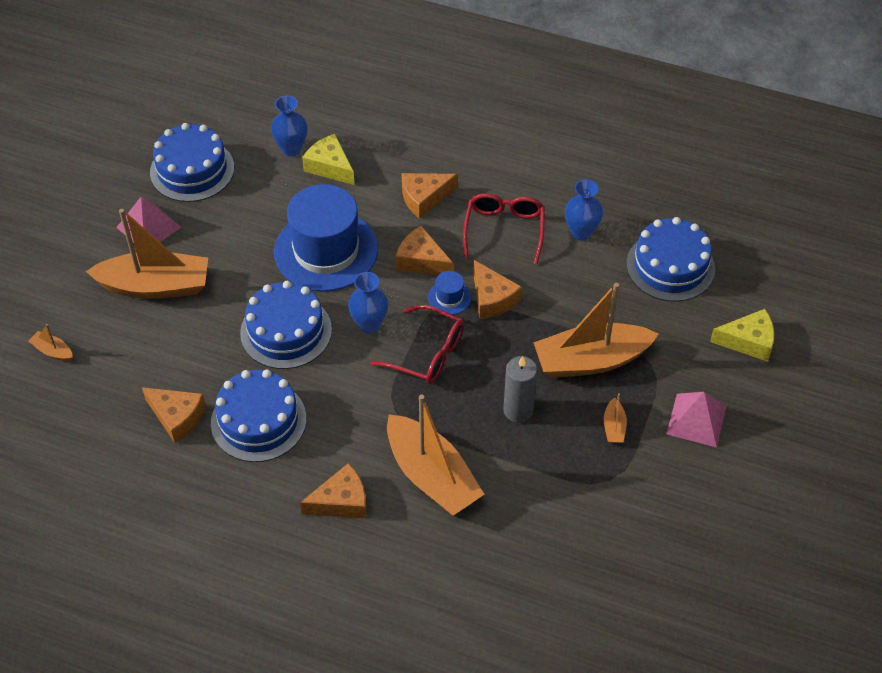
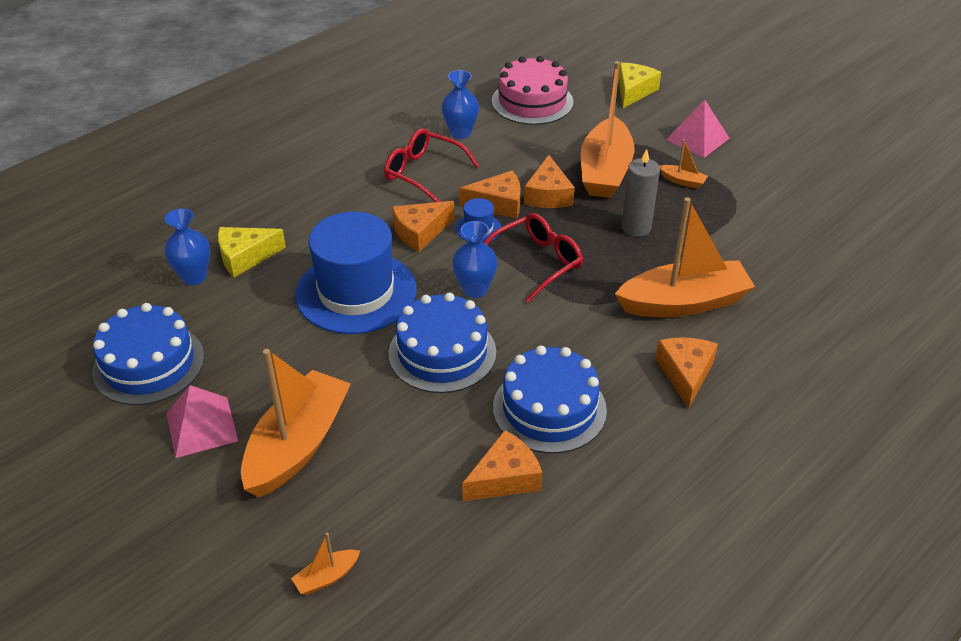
camera: 65 degrees left, 10 degrees down
(424, 198) = (343, 207): orange cheese -> orange cheese (548, 195)
(670, 266) = (532, 101): blue cake -> pink cake

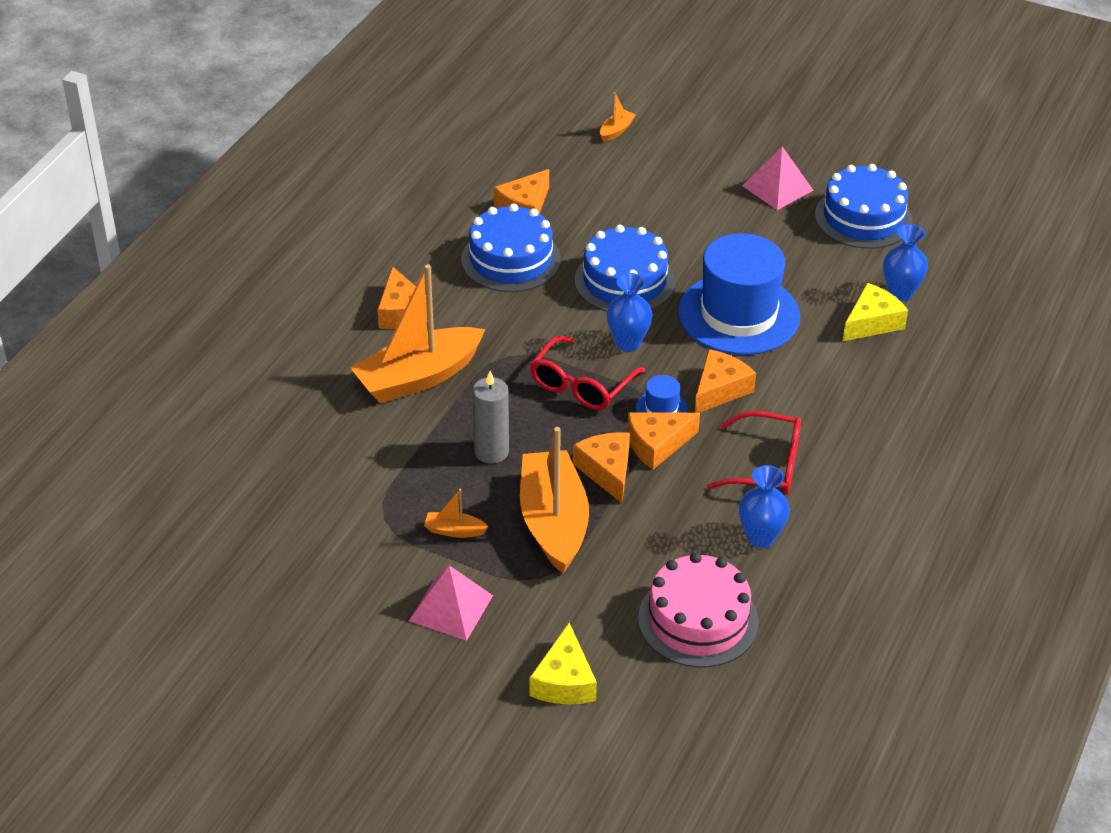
camera: 160 degrees right, 0 degrees up
(298, 445) = (694, 193): orange boat -> none

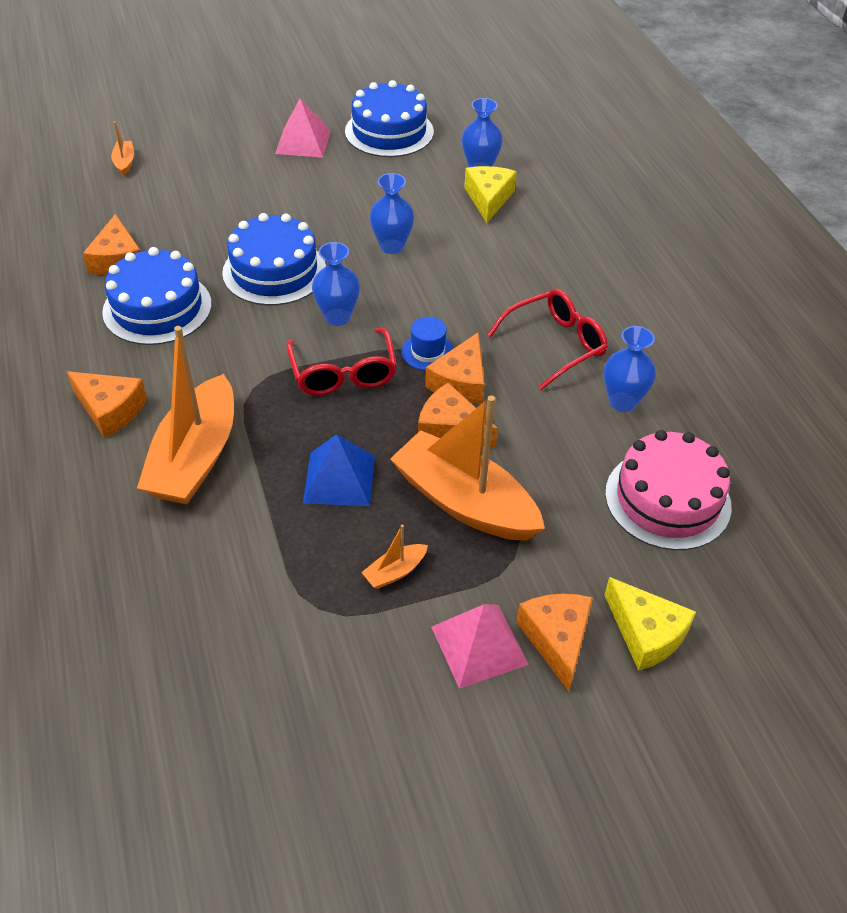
camera: 45 degrees left, 5 degrees up
(491, 451) = (339, 479): grey candle -> blue pyramid
(720, 389) = (450, 310): orange cheese -> orange cheese (557, 639)
(738, 314) = (392, 246): blue hat -> blue vase

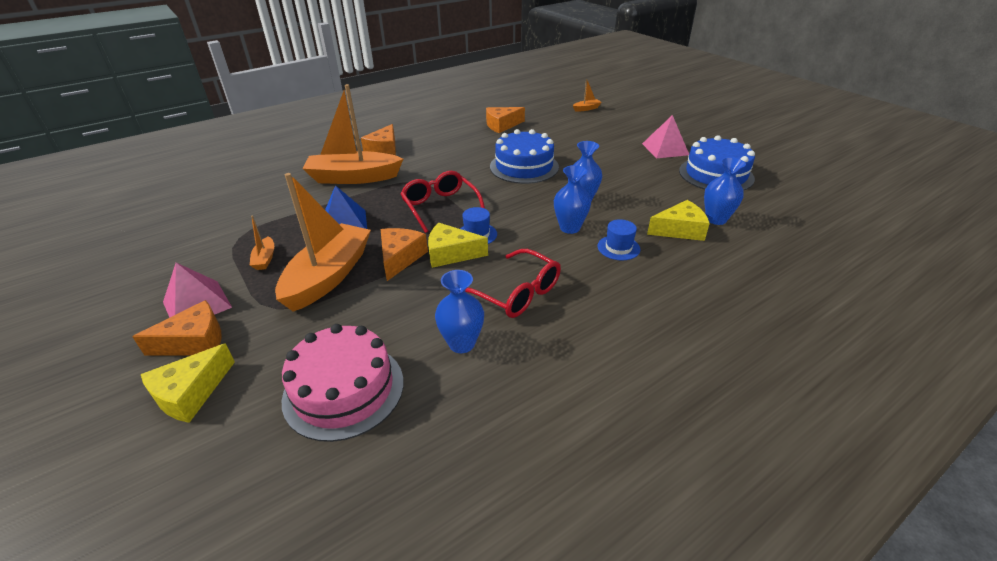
camera: 75 degrees right, 10 degrees down
(157, 308) = (469, 143): blue cake -> none
(337, 317) = (493, 195): blue vase -> blue vase (569, 228)
(343, 373) = (440, 207): red glasses -> red glasses turned 90 degrees clockwise
(395, 572) = (265, 259): orange boat -> orange boat turned 135 degrees counterclockwise
(460, 382) = (451, 254): orange cheese -> yellow cheese
(503, 250) = (618, 248): none -> blue hat

